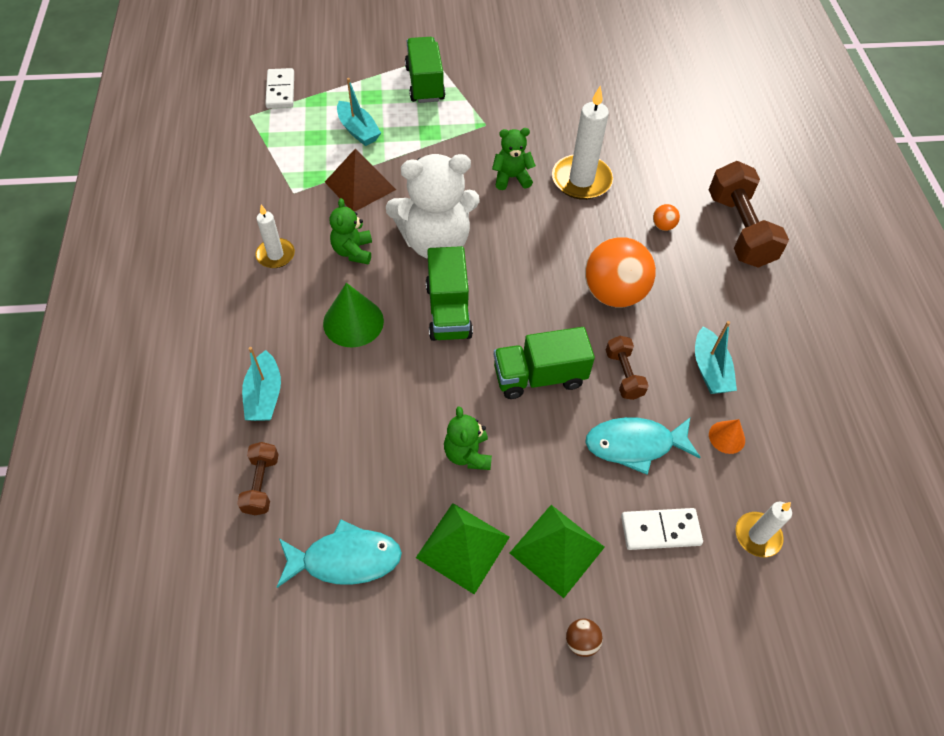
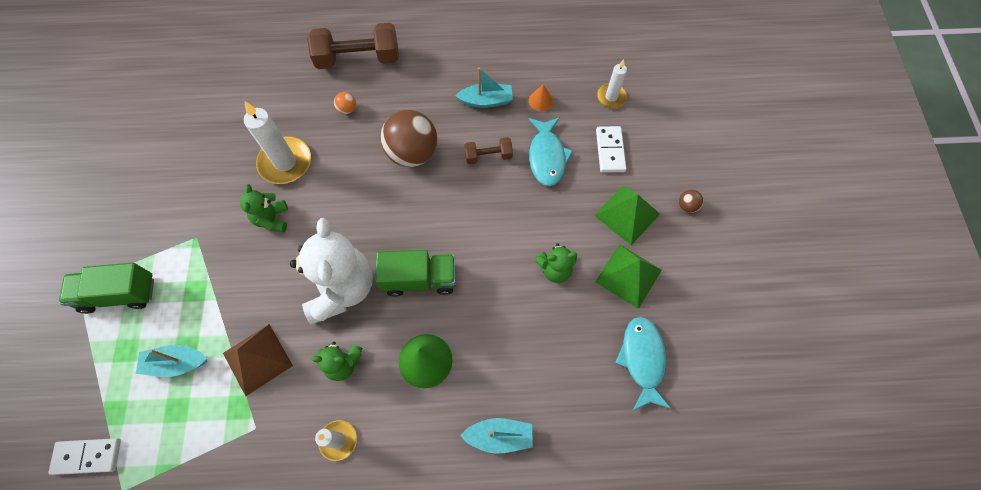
camera: 85 degrees left, 10 degrees up
(261, 484) = (583, 431): brown dumbbell -> none
(358, 130) = (176, 363): turquoise boat -> turquoise boat turned 150 degrees counterclockwise
(539, 376) = (488, 214): green truck -> none
(613, 293) = (412, 153): orange ball -> brown ball

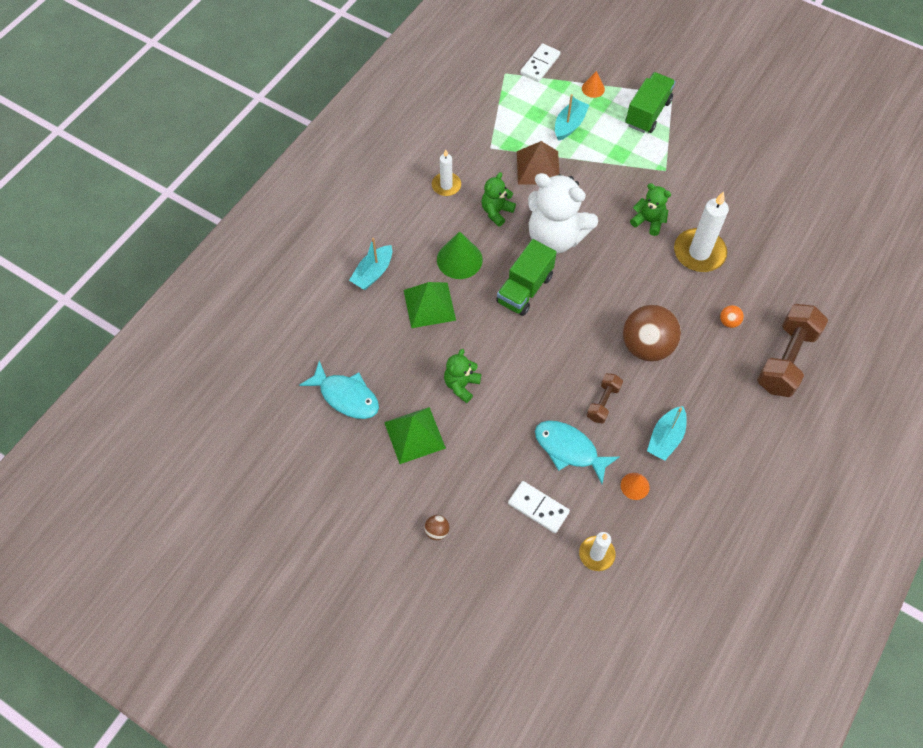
camera: 125 degrees right, 5 degrees down
(105, 370) = (593, 88): none -> orange cone
(627, 214) = (466, 474): green pyramid -> green pyramid (429, 305)

